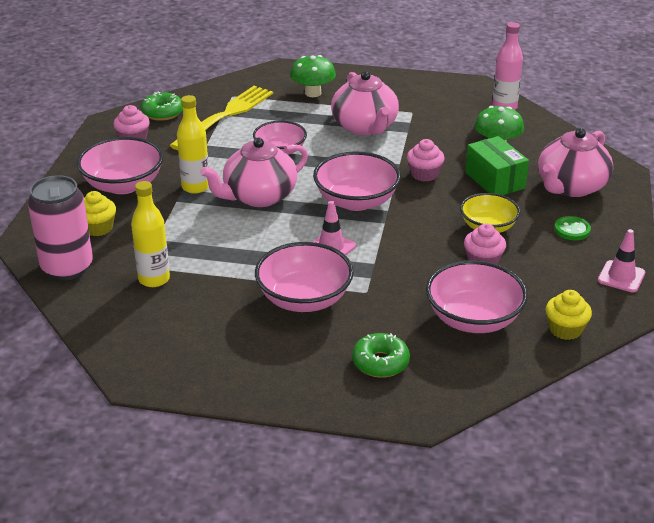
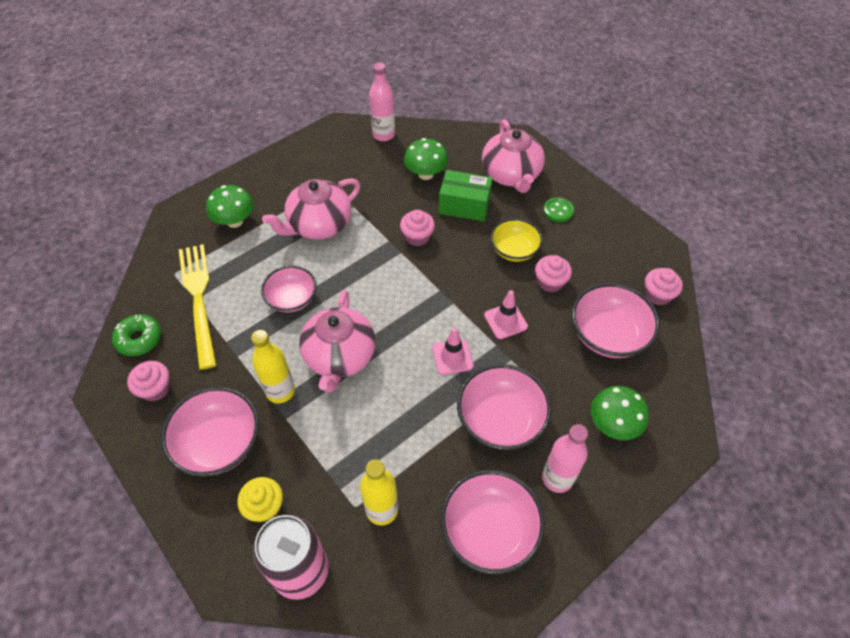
camera: 50 degrees left, 20 degrees up
(286, 354) = (557, 478): none -> pink bottle
(356, 201) = (409, 300): pink bowl -> pink bowl (489, 530)
(365, 127) = (319, 225): pink teapot -> pink teapot turned 120 degrees clockwise
(380, 362) = (613, 424): green donut -> green mushroom
(565, 329) = (657, 295): yellow cupcake -> pink cupcake
(621, 277) = (628, 226): pink traffic cone -> pink traffic cone (505, 321)

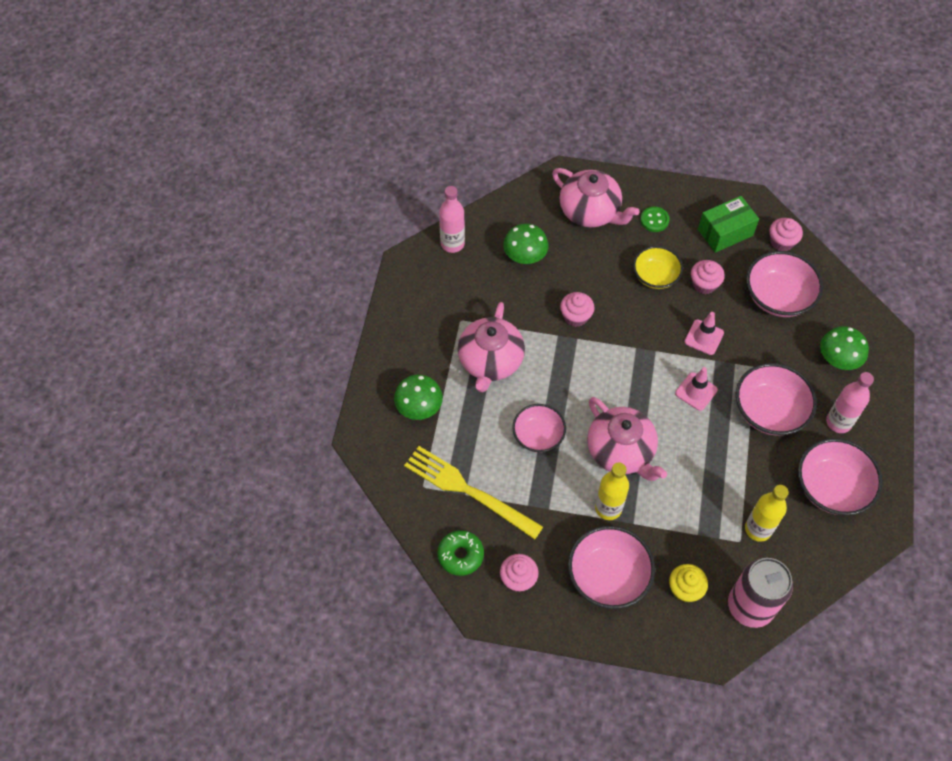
camera: 40 degrees left, 5 degrees up
(464, 205) = (583, 264): green box -> green box (725, 232)

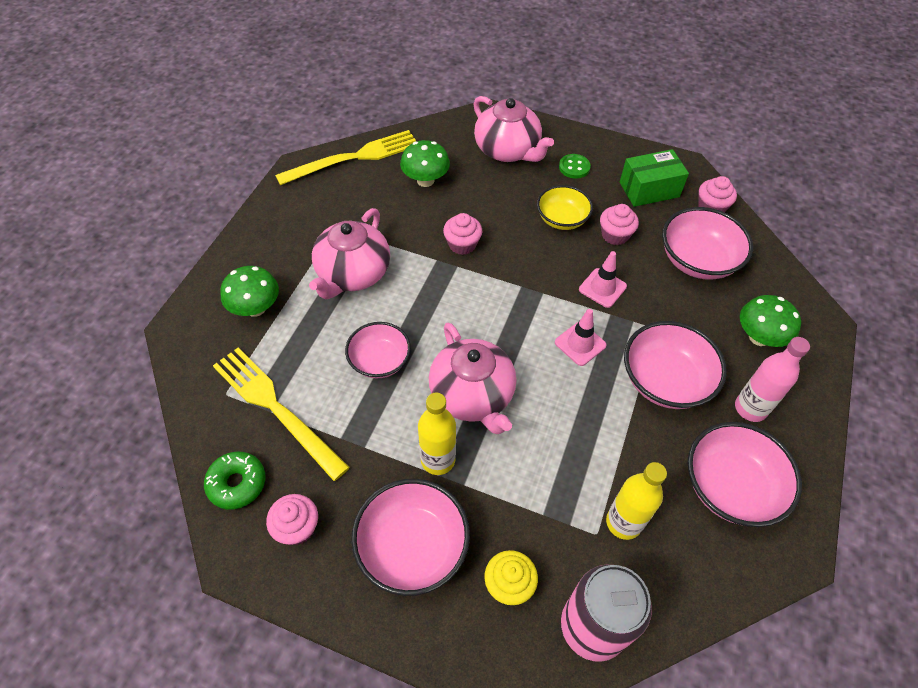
camera: 10 degrees right, 5 degrees down
(452, 244) = (354, 158): pink bottle -> yellow fork

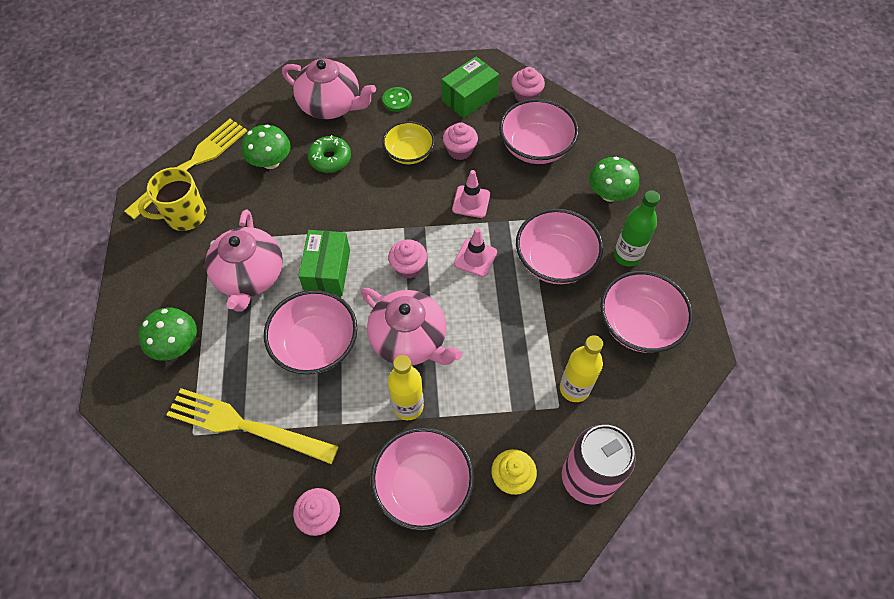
camera: 25 degrees left, 5 degrees up
(237, 483) = (248, 505): green donut -> green donut (330, 159)
(324, 199) = (185, 216): none -> yellow mug
(380, 361) = (316, 344): pink bowl -> pink bowl, size x1.51
(426, 298) = (327, 271): none -> green box
(462, 244) = (334, 210): pink cupcake -> pink cupcake (408, 267)
(750, 408) = (627, 255): pink bottle -> green bottle

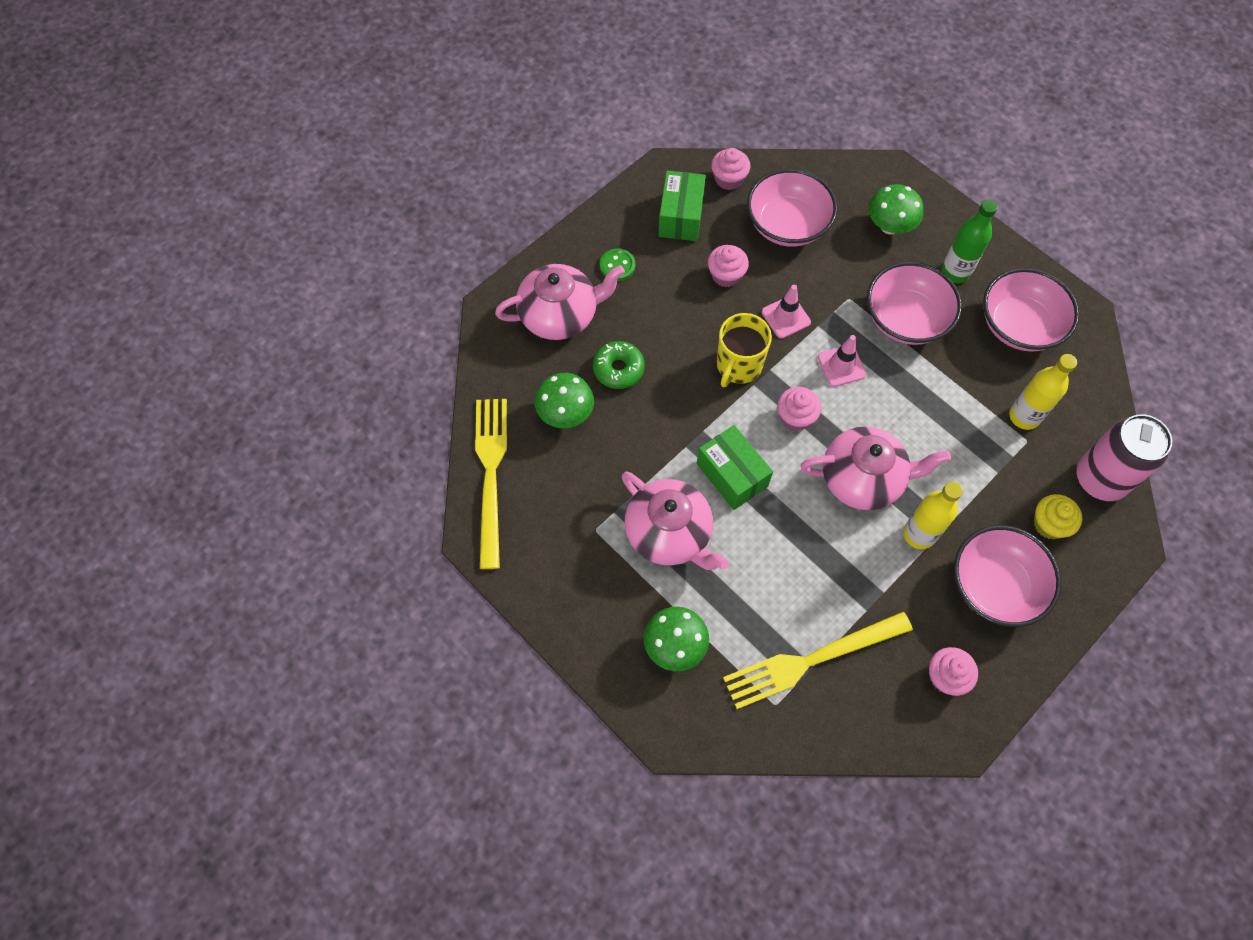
camera: 40 degrees left, 5 degrees up
(185, 216) = (543, 527): yellow mug -> yellow mug (738, 366)
(316, 344) = (792, 545): pink bowl -> none
(409, 153) = (684, 310): yellow bowl -> none

